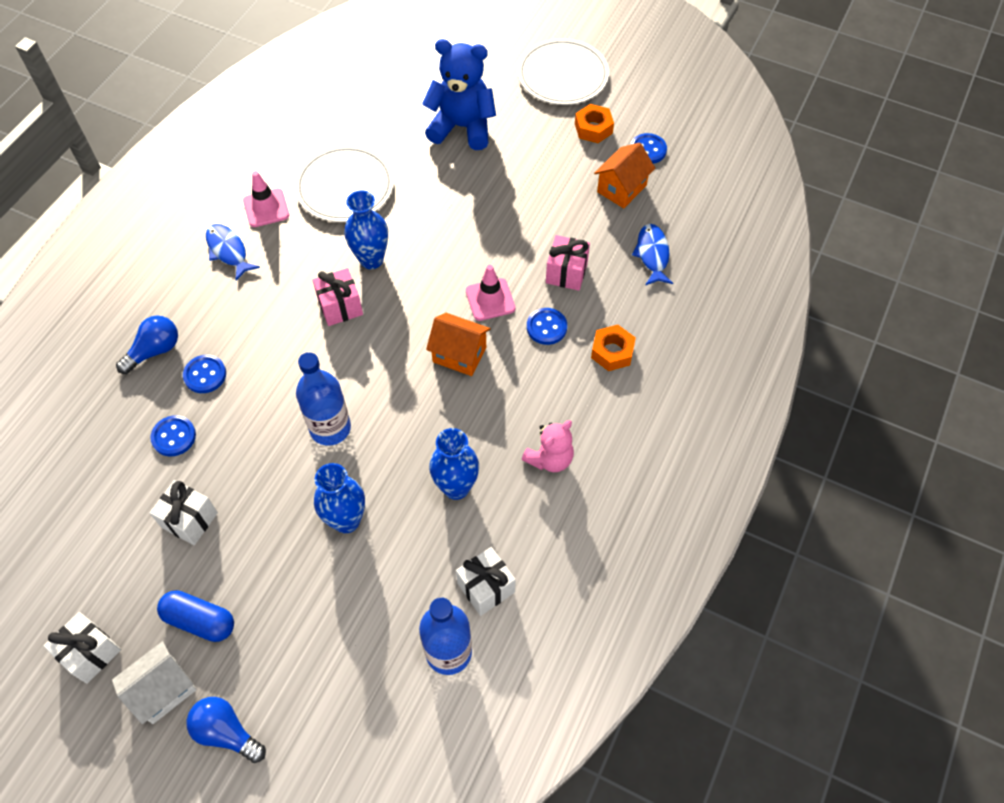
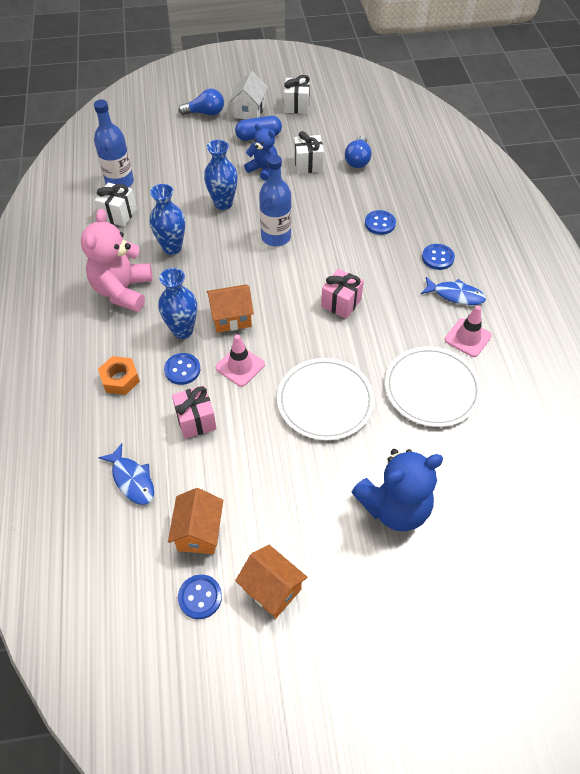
camera: 145 degrees right, 5 degrees down
(154, 351) = (424, 219): blue light bulb -> blue light bulb (357, 160)
(174, 437) = (360, 189): blue button -> blue button (437, 258)
(250, 549) = (263, 169): none -> blue teddy bear
(371, 260) = (353, 345): blue vase -> blue vase (182, 330)
(550, 458) = (123, 290): pink teddy bear -> pink teddy bear, size x1.68
(562, 75) = (353, 644): white plate -> white plate (325, 401)
(593, 128) = (272, 589): orange nut -> orange house

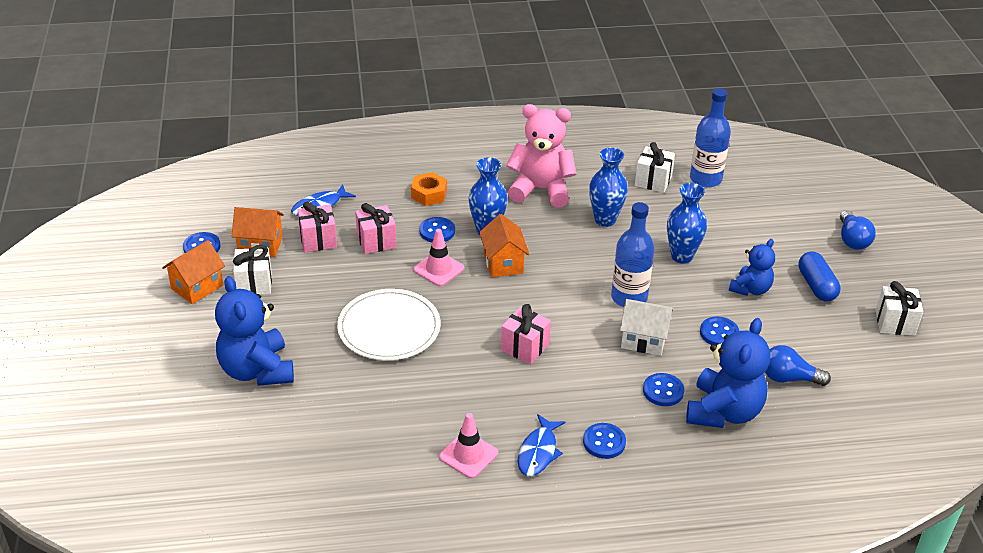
camera: 90 degrees right, 15 degrees down
(192, 474) = (318, 240): none -> pink gift
(249, 111) = (868, 278): white house -> white house (643, 340)
(308, 164) = (769, 329): white gift -> white gift (254, 283)
(314, 190) = (719, 333): none -> blue button
(396, 194) = (723, 412): none -> blue teddy bear
(431, 388) = (396, 413): white plate -> none

